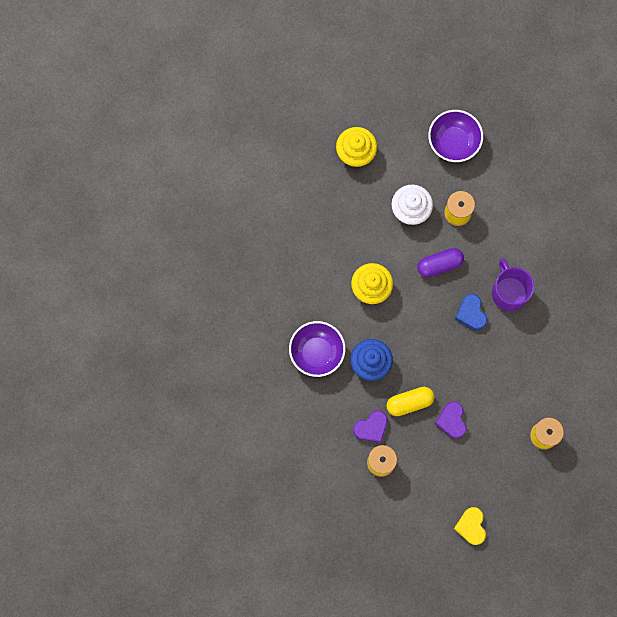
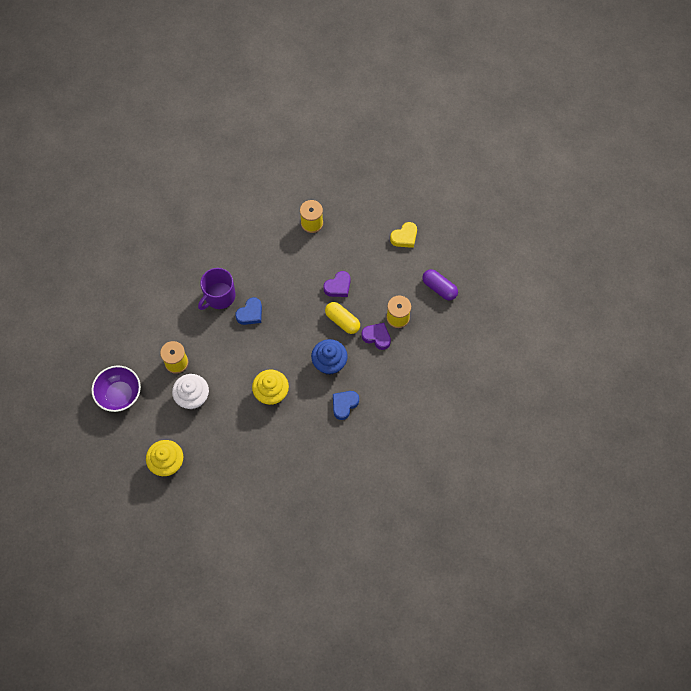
camera: 120 degrees left, 10 degrees down
(317, 352) = (344, 405): purple bowl -> blue heart
(439, 265) = (225, 354): purple capsule -> purple capsule (439, 288)

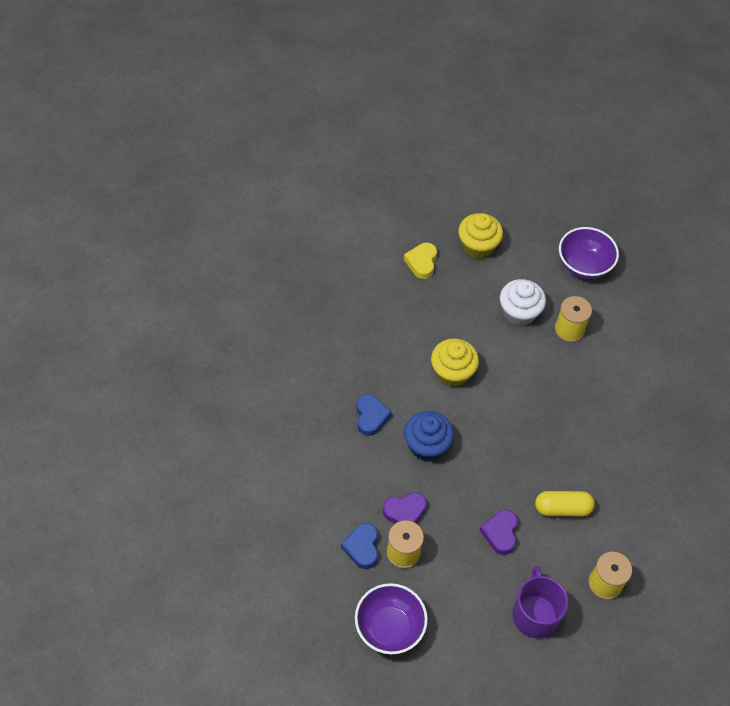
camera: 135 degrees right, 10 degrees down
(219, 296) = (605, 421): purple mug -> purple mug (535, 614)
(250, 313) = (556, 429): blue heart -> blue heart (362, 547)
(342, 321) = (457, 499): yellow capsule -> yellow capsule (562, 508)
(404, 237) = (488, 659): yellow heart -> yellow heart (421, 262)
(439, 288) = (389, 627): purple capsule -> purple bowl

